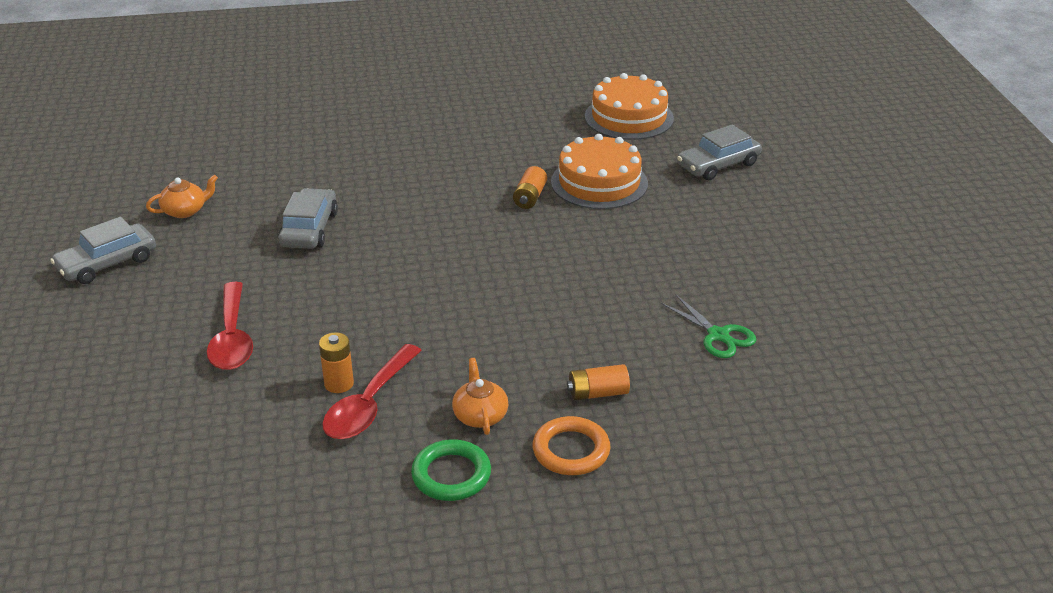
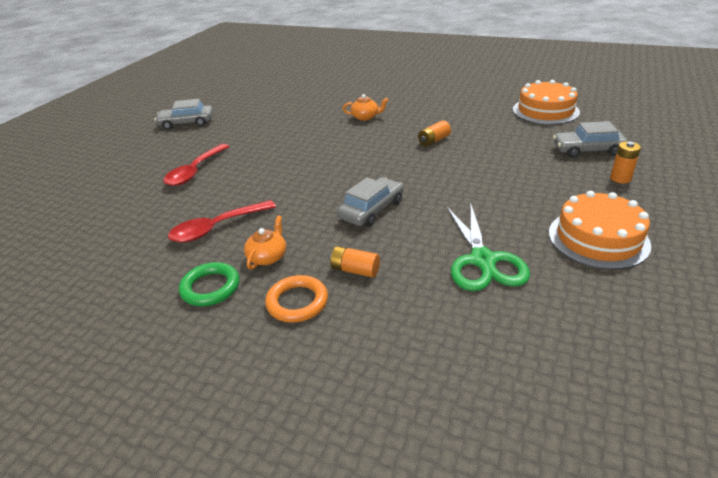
camera: 35 degrees right, 0 degrees up
(185, 211) = (247, 108): orange teapot -> orange teapot (365, 117)
(309, 229) = (293, 129): grey car -> grey car (371, 209)
(339, 384) = (215, 211): orange battery -> orange battery (620, 178)
(599, 182) = (488, 142): orange cake -> orange cake (598, 238)
(718, 335) = (483, 261): green scissors -> green scissors, size x1.59

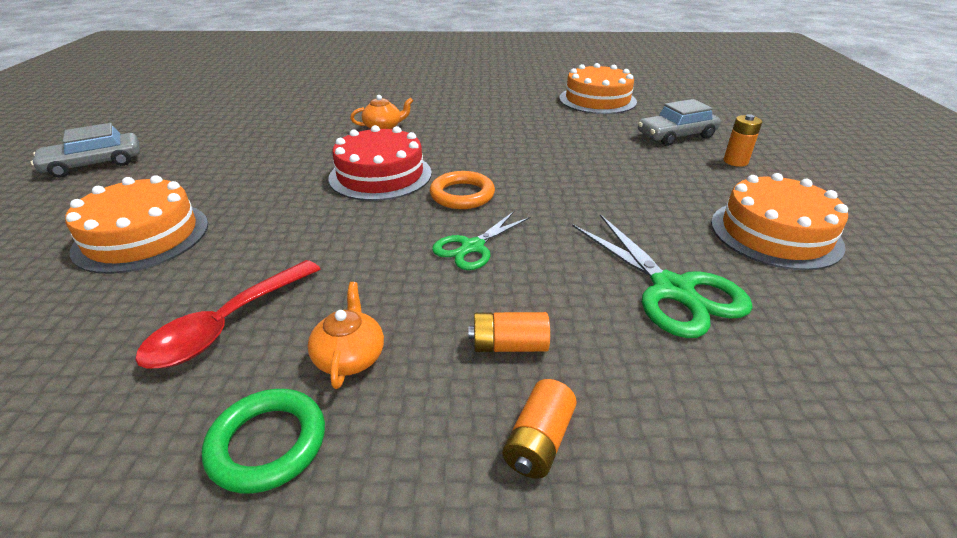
camera: 25 degrees left, 0 degrees up
(195, 171) = (142, 236): red spoon -> orange cake
(297, 302) = (449, 427): orange ring -> orange ring (462, 195)
(343, 152) = (380, 175): none -> red cake
(371, 209) = (472, 247): grey car -> green scissors
(434, 141) = (494, 146): orange battery -> orange battery (539, 441)

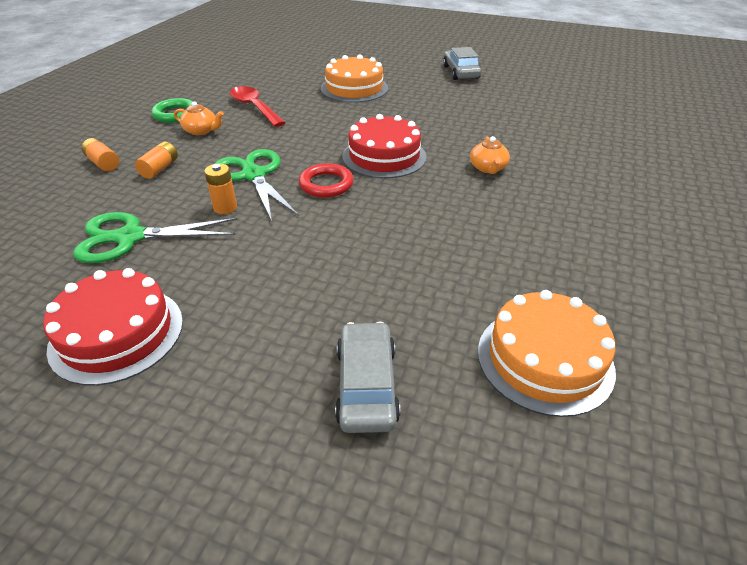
camera: 110 degrees right, 5 degrees up
(462, 195) = (326, 184): orange ring -> red ring
(472, 247) = (253, 175): green scissors -> green scissors, size x1.59
(735, 161) = (256, 403): orange battery -> orange battery (225, 207)
(775, 233) = (117, 334): orange cake -> red cake

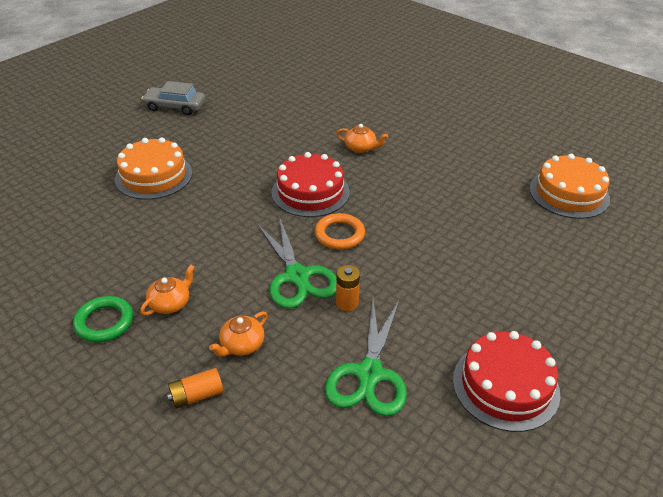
camera: 70 degrees left, 0 degrees up
(160, 169) = (241, 345): orange battery -> orange teapot
(253, 175) = (297, 276): green scissors -> green scissors turned 105 degrees counterclockwise
(254, 107) = (141, 254): red spoon -> none
(326, 184) = (339, 234): red ring -> orange ring
(367, 385) = (578, 265): grey car -> none

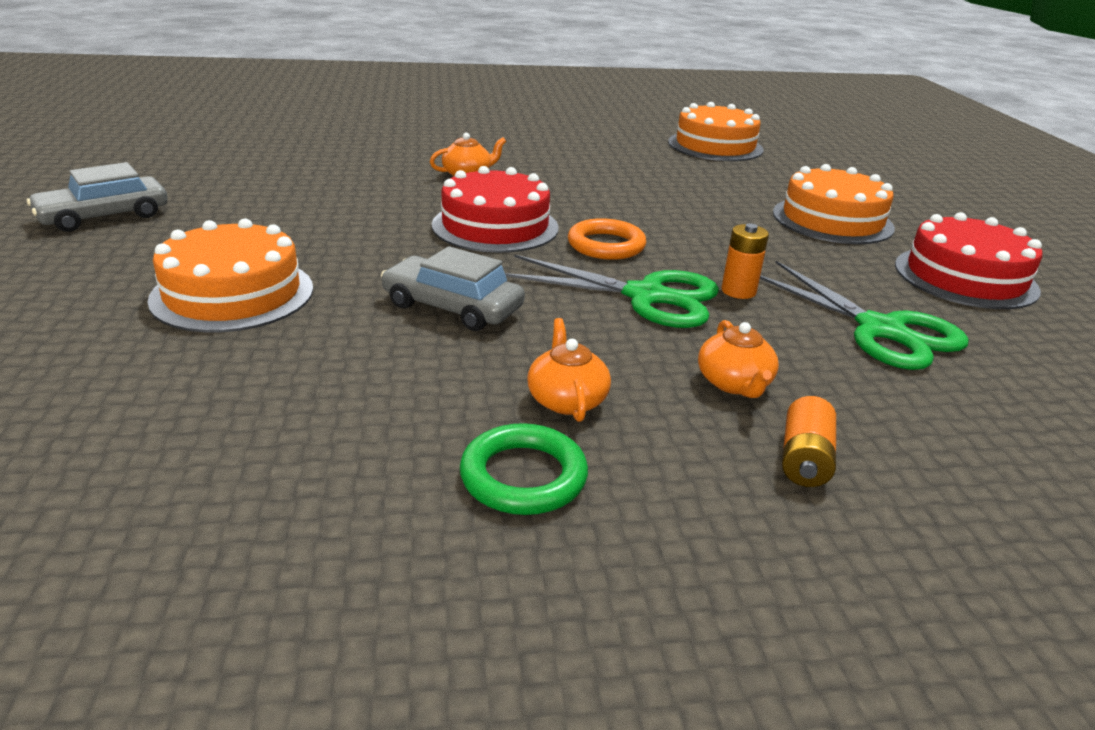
camera: 50 degrees left, 10 degrees down
(211, 230) = (452, 307): none -> grey car
(514, 295) = (832, 220): none -> orange cake

